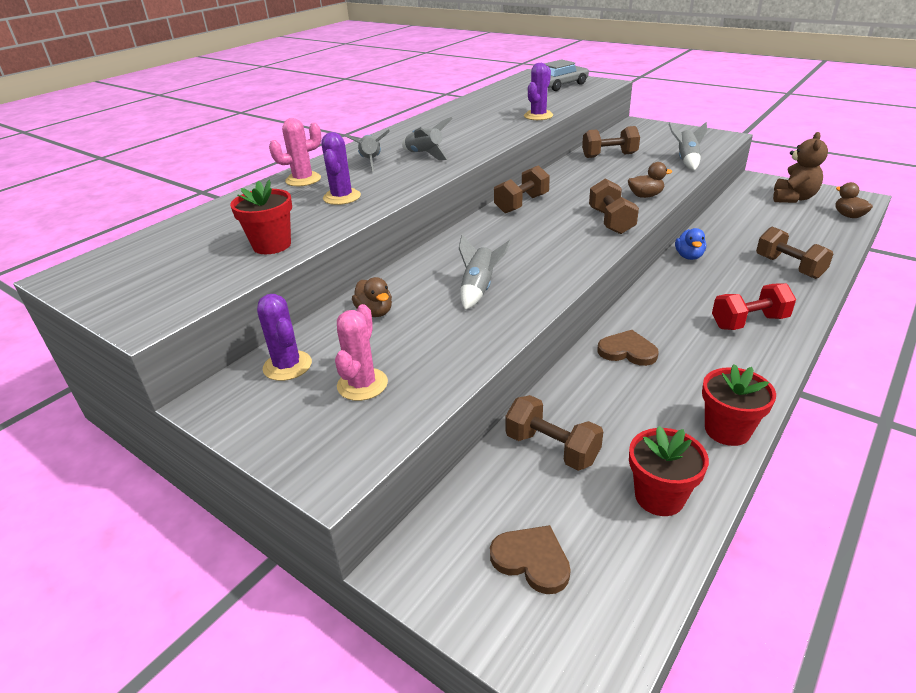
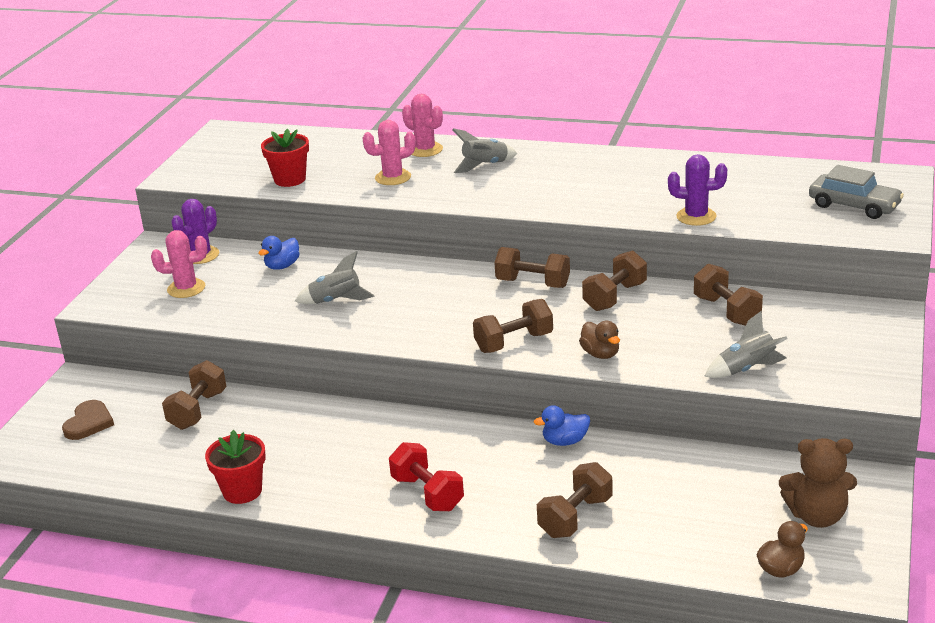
camera: 70 degrees right, 5 degrees down
(342, 197) = (393, 177): purple cactus -> pink cactus
(375, 312) = (282, 266): brown duck -> blue duck
(425, 155) = (519, 185): grey rocket -> none
(565, 181) = (615, 297): none -> brown dumbbell
(627, 351) = (344, 426): brown heart -> none
(659, 497) = (156, 465): red flower pot -> none

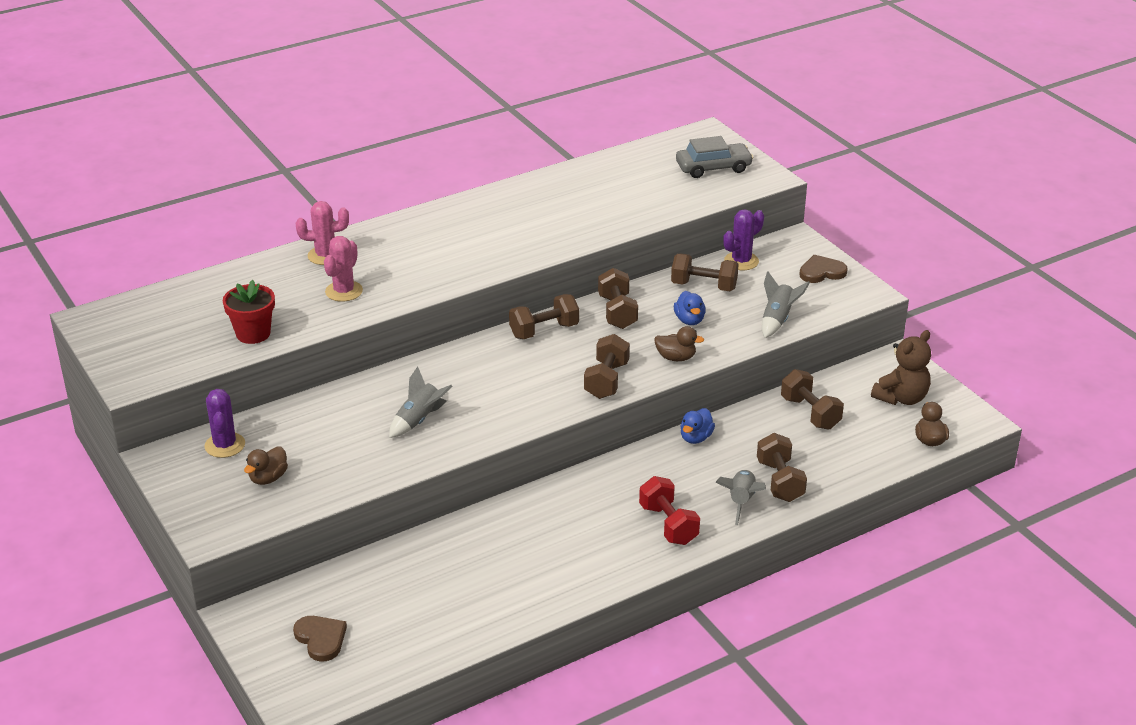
camera: 50 degrees left, 5 degrees up
(186, 288) = (268, 478): pink cactus -> brown duck
(198, 410) = (397, 574): brown dumbbell -> brown dumbbell (810, 413)
(242, 491) = (541, 605): red flower pot -> none
(282, 266) = (319, 417): blue duck -> blue duck (689, 320)
(427, 493) = (668, 524): red dumbbell -> red dumbbell turned 60 degrees clockwise
(485, 166) = (403, 248): grey rocket -> grey rocket (741, 501)
(696, 216) = (629, 221): purple cactus -> purple cactus (741, 261)
(865, 350) = (821, 272): none -> brown heart

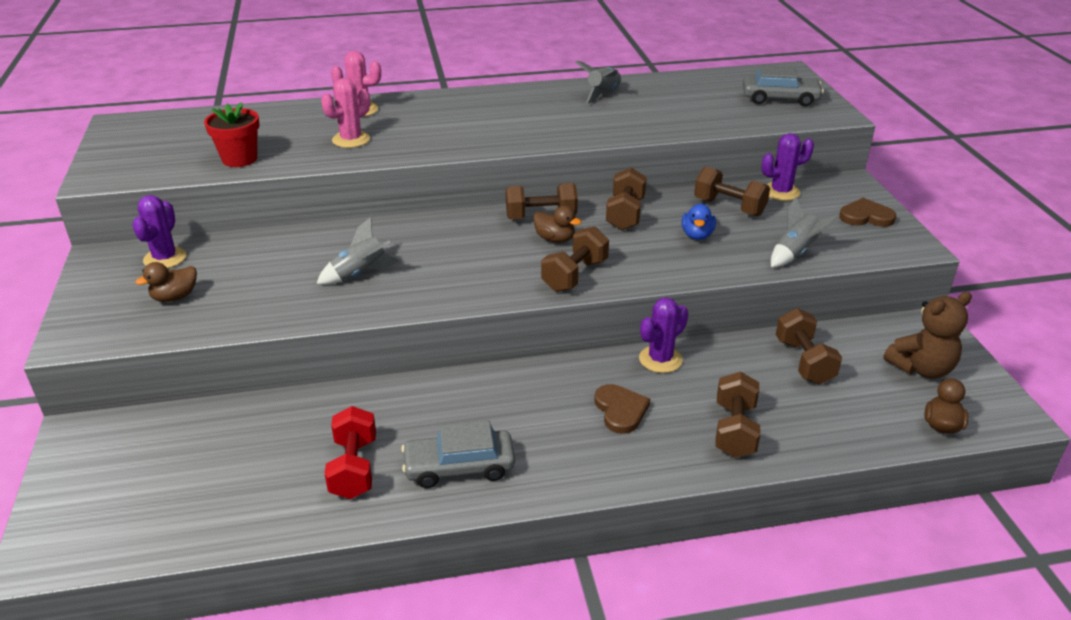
camera: 20 degrees right, 0 degrees up
(321, 639) = (128, 481): brown heart -> brown heart (620, 410)
(583, 561) = (459, 467): none -> grey car
(668, 524) = (578, 449): red dumbbell -> red dumbbell (354, 468)
(676, 358) = (662, 268): brown duck -> brown duck (555, 239)
(696, 438) = (660, 359): blue duck -> purple cactus
(741, 501) = (677, 443): grey rocket -> grey rocket (603, 94)

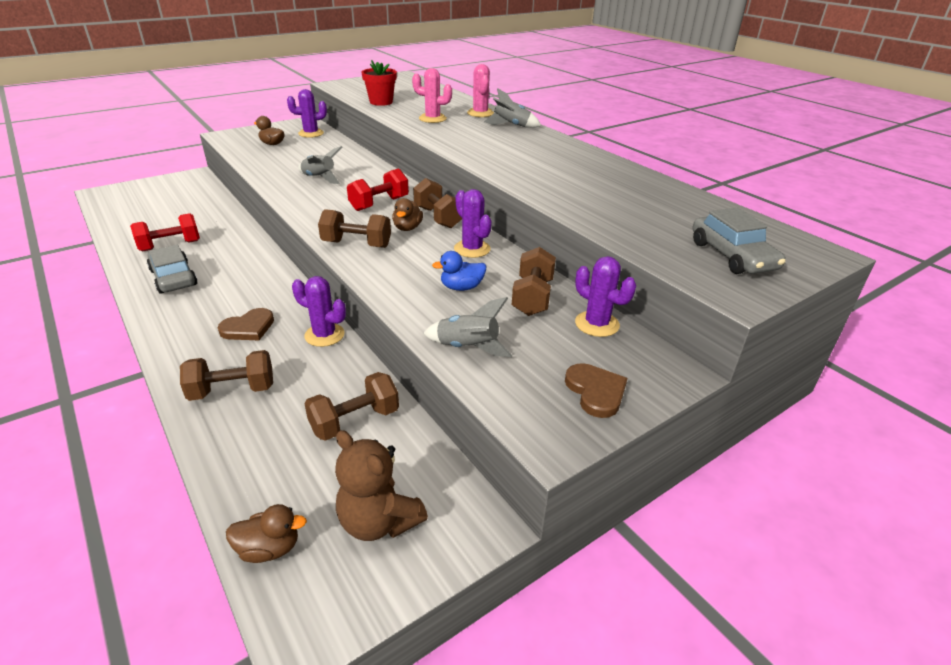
camera: 65 degrees right, 0 degrees up
(477, 245) = (379, 204): none -> red dumbbell
(603, 94) = (613, 175): grey rocket -> grey rocket (511, 126)
(625, 214) = (472, 249): brown dumbbell -> purple cactus

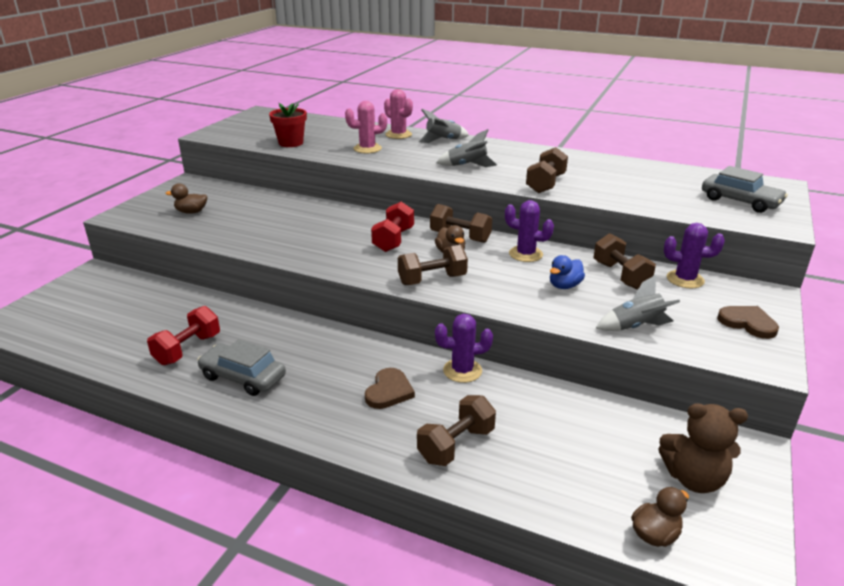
camera: 30 degrees left, 5 degrees down
(311, 133) = (215, 191): purple cactus -> none
(319, 178) = (300, 233): grey rocket -> grey rocket (467, 166)
(355, 421) = (581, 423): brown dumbbell -> brown dumbbell (545, 184)

